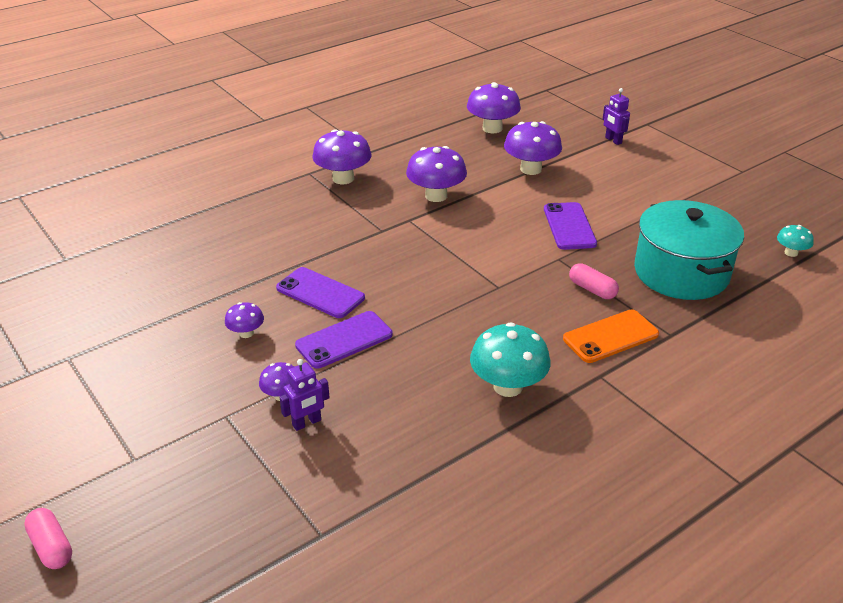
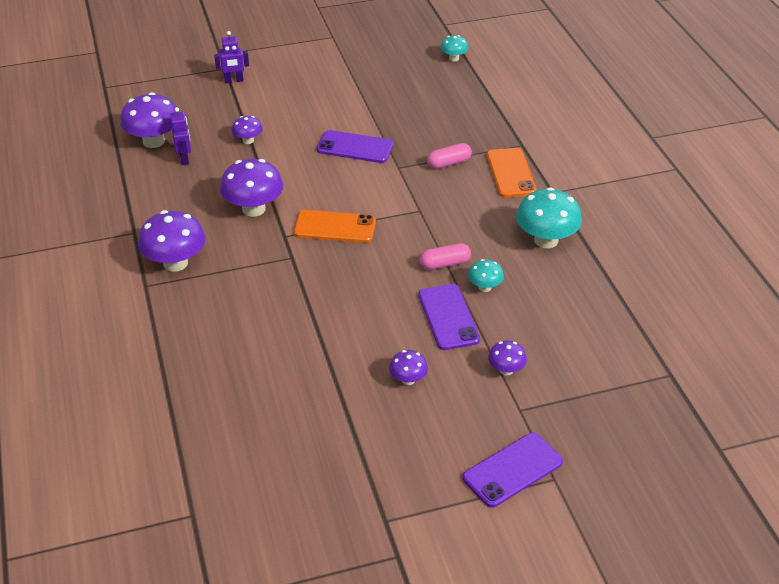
camera: 70 degrees left, 5 degrees up
(51, 547) = (642, 543): pink capsule -> pink capsule (445, 264)
(307, 423) = (546, 360): purple robot -> purple robot (184, 158)
(320, 293) = (371, 319): purple phone -> purple phone (512, 470)
(402, 355) = (484, 287): none -> turquoise mushroom
(438, 243) = (335, 227): none -> orange phone
(530, 169) = (248, 140): purple mushroom -> purple mushroom, size x0.53
(681, 272) = (450, 114): turquoise pot -> none

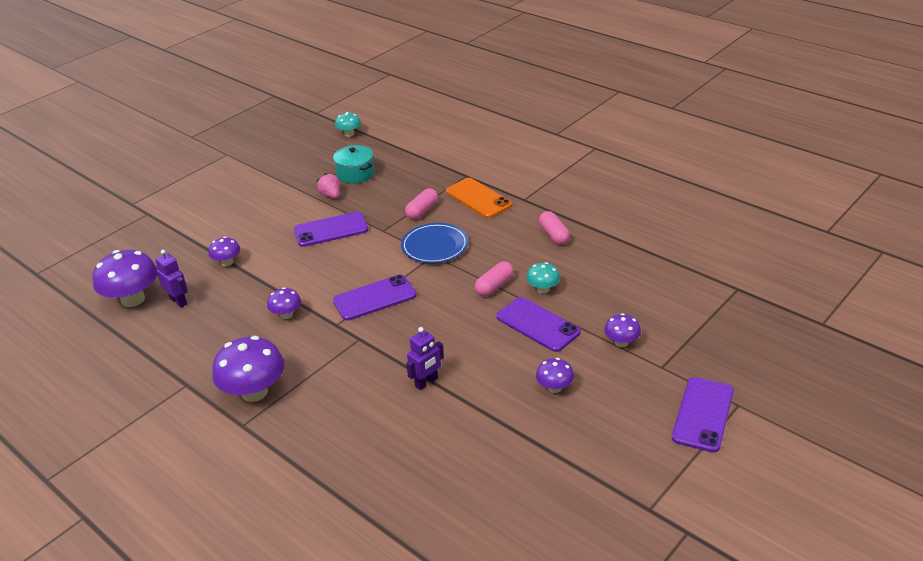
camera: 30 degrees left, 5 degrees down
(234, 81) = (166, 220): purple robot -> purple robot (426, 382)
(254, 209) = (286, 315): purple mushroom -> purple mushroom, size x0.53
(335, 227) = (374, 298): orange phone -> purple phone
(384, 114) = (331, 195): none -> pink strawberry
(423, 101) = (355, 174): none -> turquoise pot
(428, 202) = (435, 246): none -> blue plate
(546, 240) = (554, 235): turquoise mushroom -> pink capsule

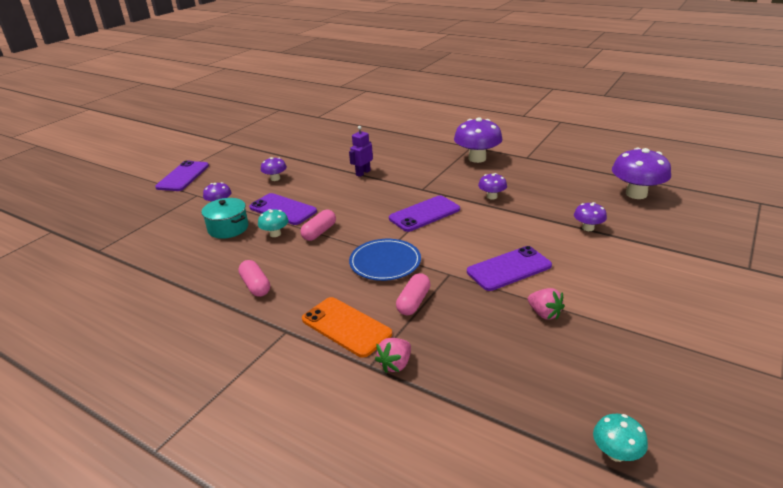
camera: 170 degrees right, 5 degrees down
(179, 301) = (594, 196): purple robot -> none
(355, 174) = (536, 354): turquoise pot -> turquoise pot (228, 228)
(449, 175) = (395, 364): none -> pink strawberry

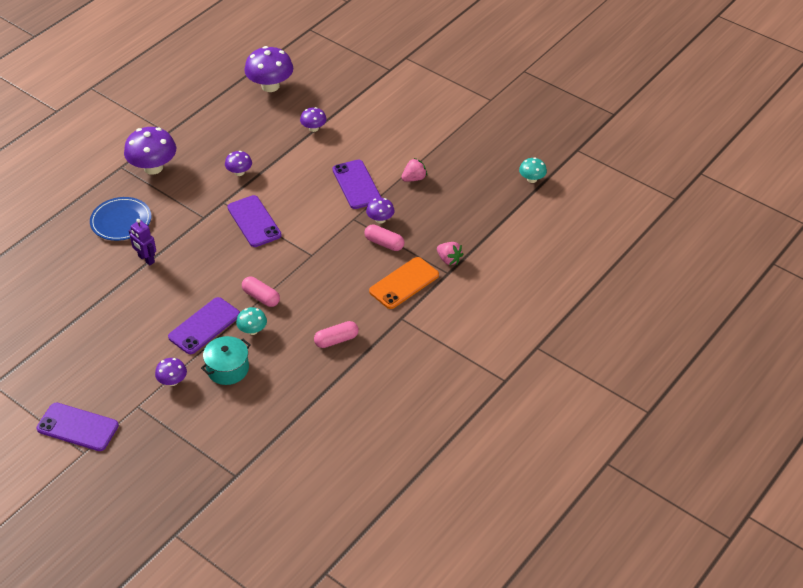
camera: 85 degrees left, 15 degrees up
(275, 178) = (126, 335): purple mushroom -> purple mushroom (380, 219)
(385, 262) = (325, 255): blue plate -> blue plate (121, 221)

